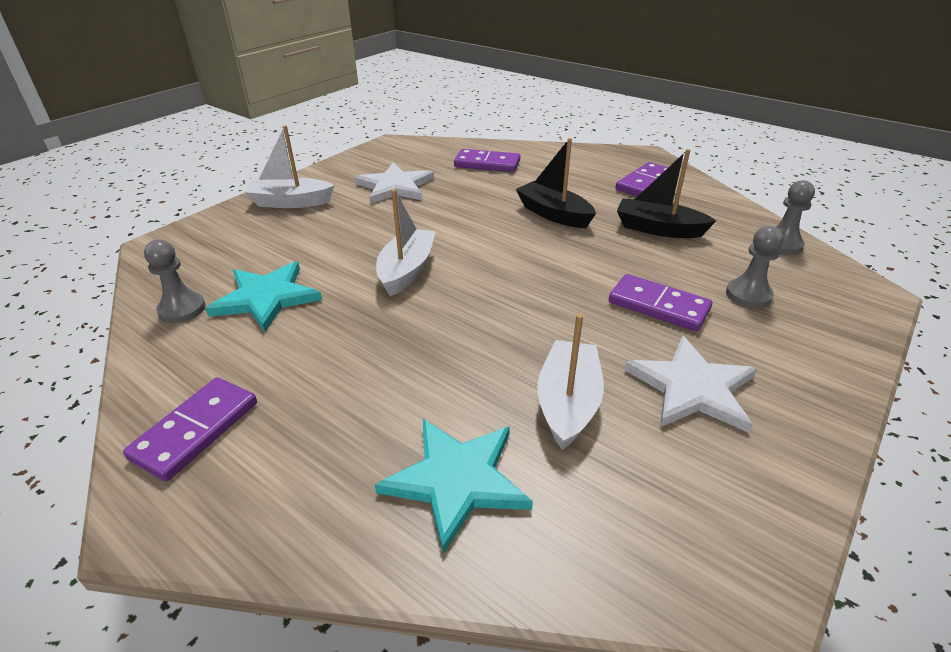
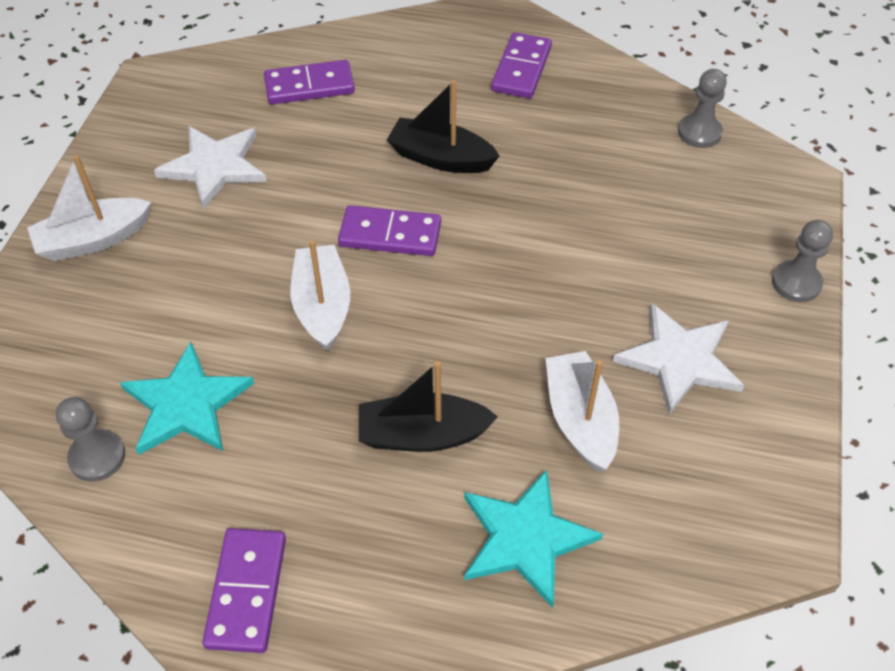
camera: 25 degrees left, 15 degrees up
(658, 229) = (566, 147): black boat -> black boat (422, 435)
(658, 306) = (611, 266): purple domino -> purple domino (390, 234)
(748, 295) = (690, 220): grey pawn -> grey pawn (796, 283)

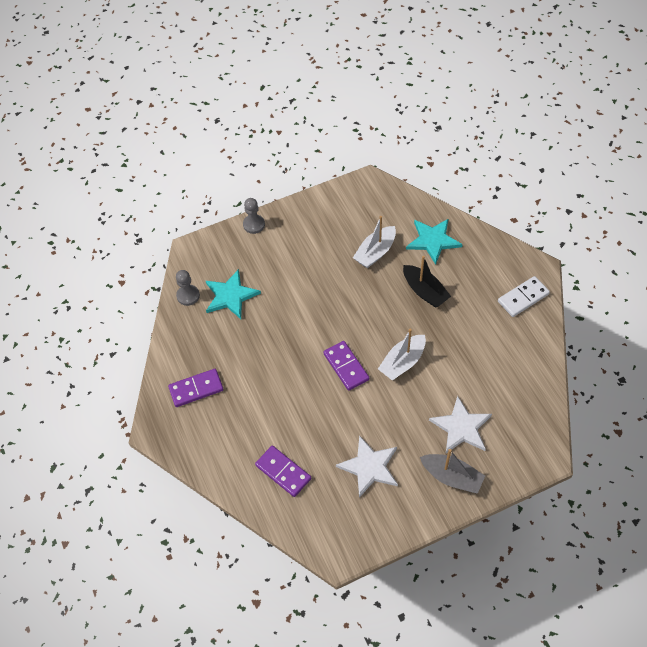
camera: 125 degrees left, 5 degrees up
(93, 240) = (451, 477): white boat -> grey boat
(97, 457) = (529, 380): grey pawn -> none
(186, 404) = (484, 371): turquoise star -> turquoise star (230, 296)
(247, 592) = (523, 298): purple domino -> white domino
(440, 158) = (285, 380): black boat -> none
(680, 360) = (323, 239): white star -> white star (461, 427)

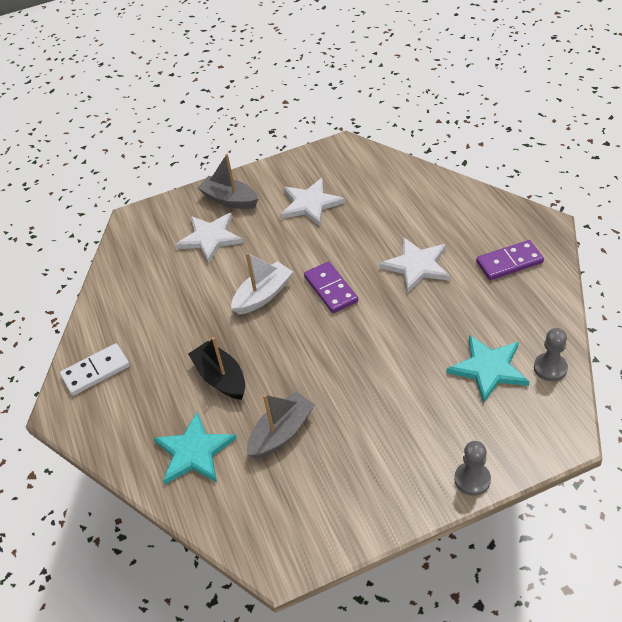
camera: 175 degrees left, 10 degrees down
(273, 388) = (417, 265): none -> white star
(283, 472) = (399, 197): purple domino -> none
(375, 252) = (281, 433): white boat -> grey boat

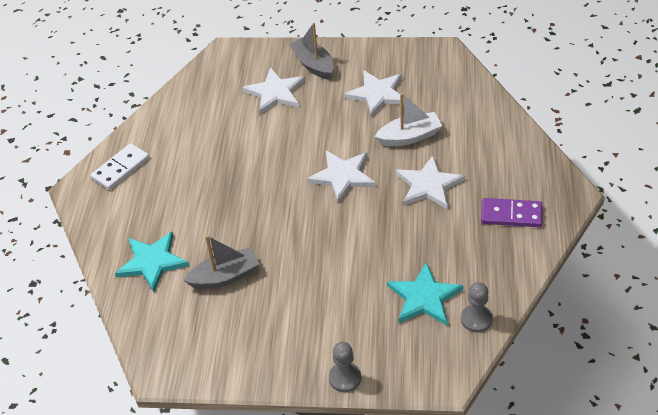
camera: 25 degrees right, 0 degrees up
(96, 371) = (121, 168): white domino -> white domino turned 45 degrees counterclockwise
(221, 378) = (208, 213): black boat -> none
(263, 295) = (285, 159): white boat -> white boat (409, 137)
(331, 289) = (343, 176): purple domino -> white star

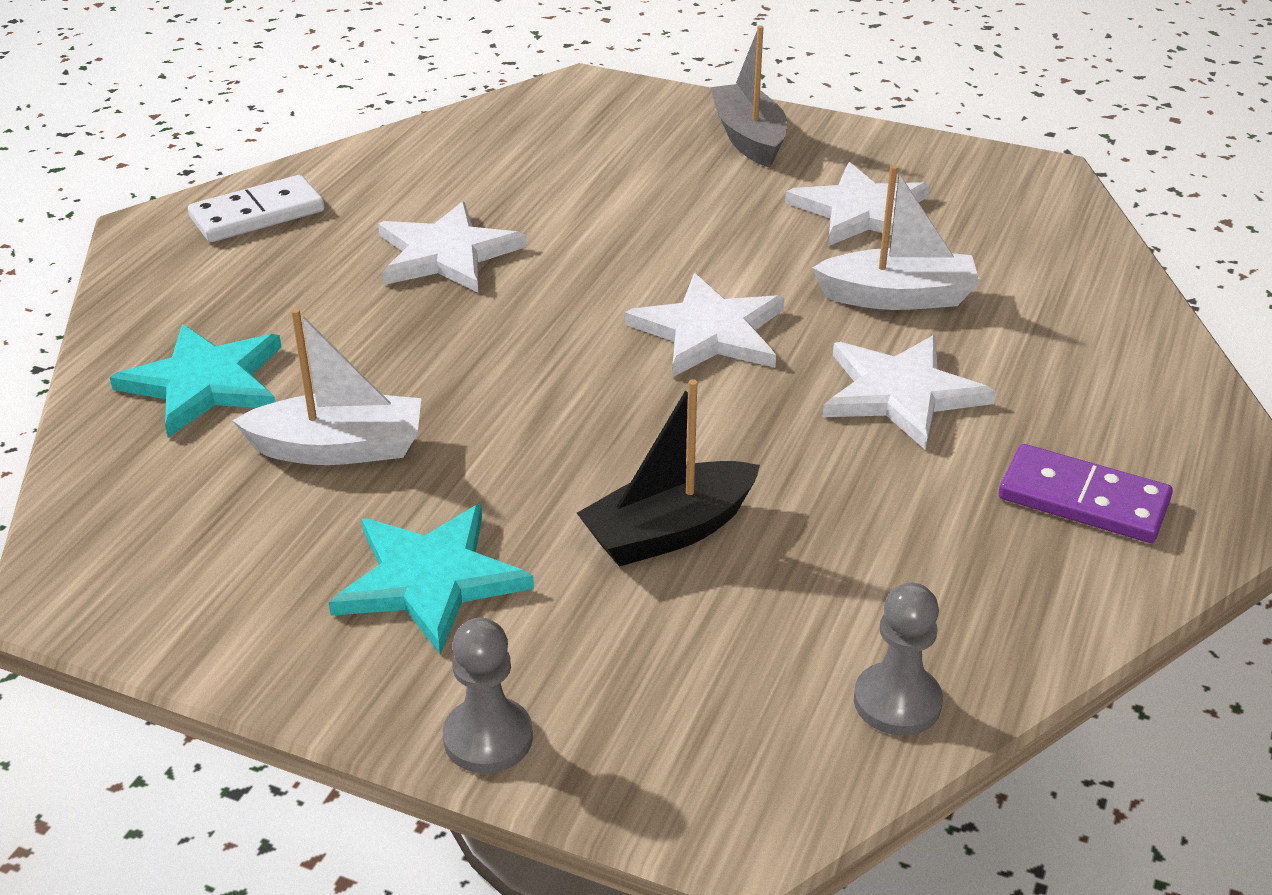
camera: 15 degrees right, 10 degrees down
(225, 276) = (339, 448): grey boat -> white boat
(275, 93) = (645, 165): white star -> white star (446, 254)
(369, 275) = (669, 531): none -> black boat
(424, 297) = (782, 615): turquoise star -> turquoise star (430, 579)

